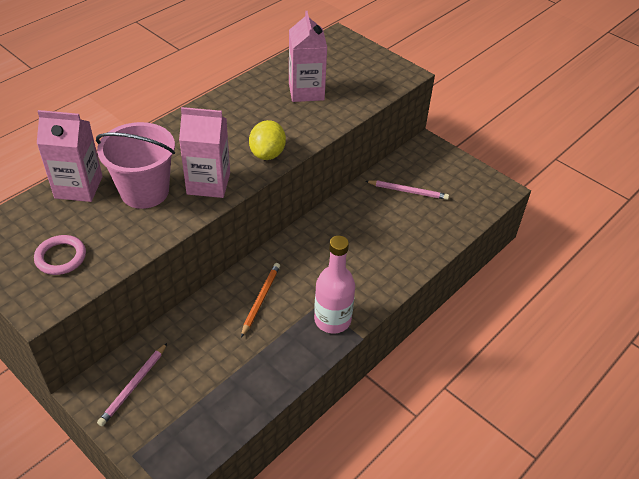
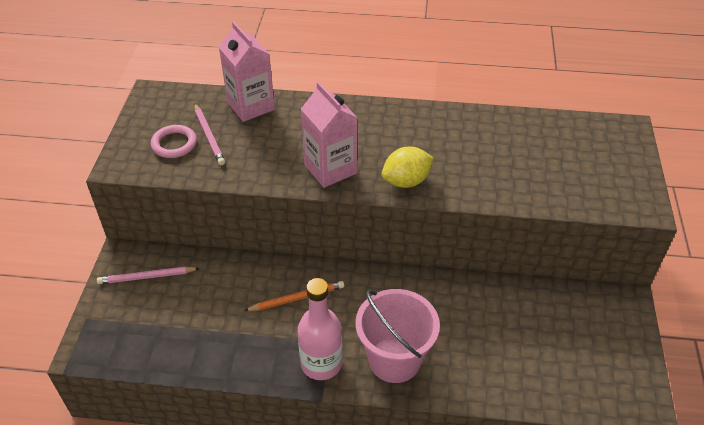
camera: 55 degrees right, 0 degrees up
(144, 191) = (282, 141): pink bucket -> pink bucket (394, 360)
(306, 91) = (518, 155): pink carton -> none
(408, 191) = (541, 324): pink pencil -> pink pencil (208, 136)

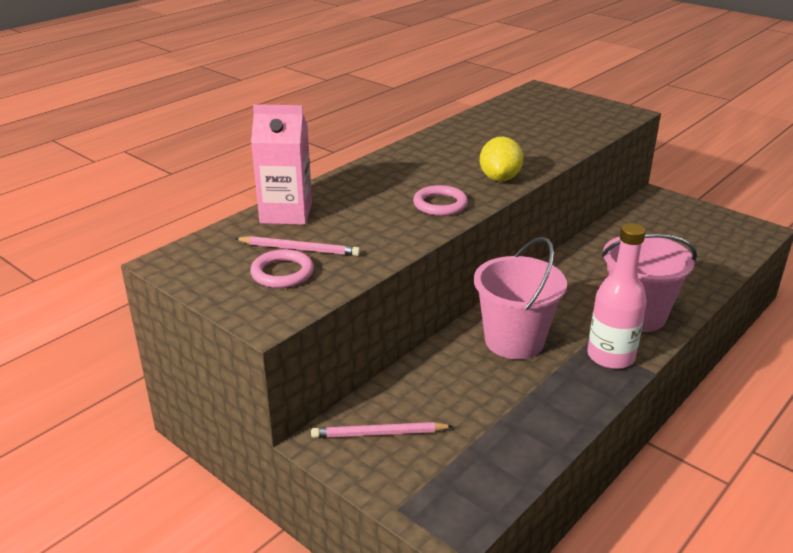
camera: 55 degrees left, 15 degrees down
(147, 277) = (379, 433): pink pencil -> pink pencil turned 60 degrees clockwise
(297, 298) = (514, 341): orange pencil -> pink bucket
(330, 169) = (440, 204): pink carton -> pink ring

